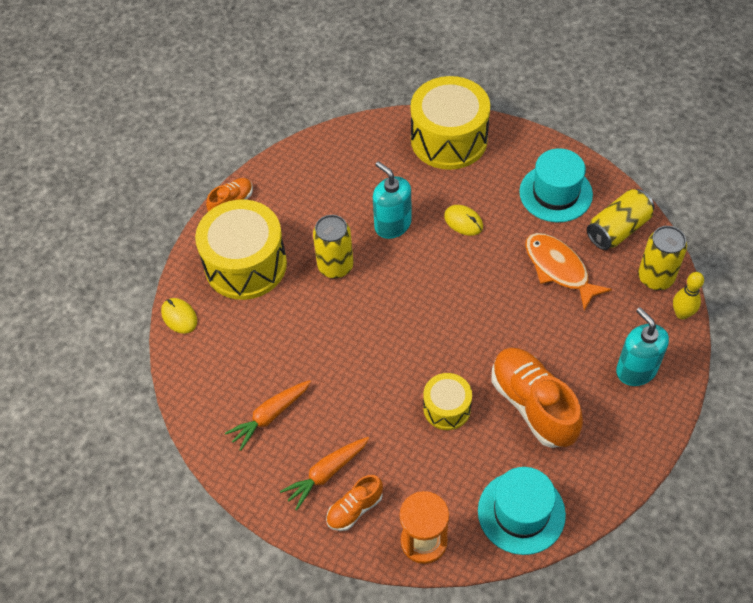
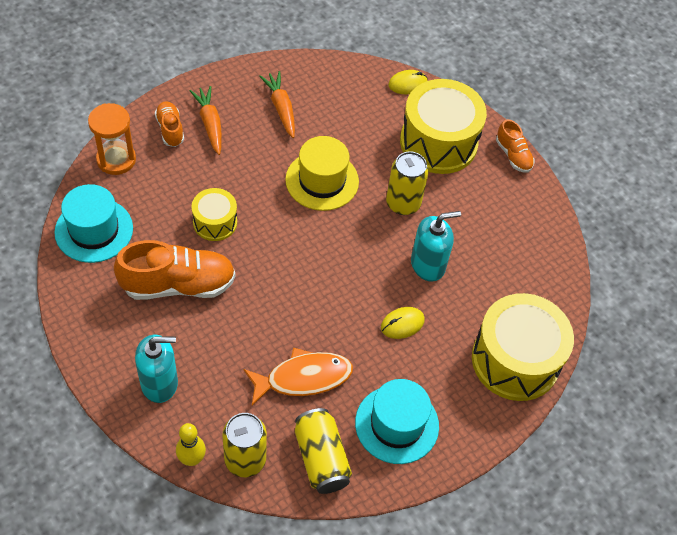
camera: 105 degrees right, 0 degrees up
(345, 340) = (322, 180): none -> yellow hat

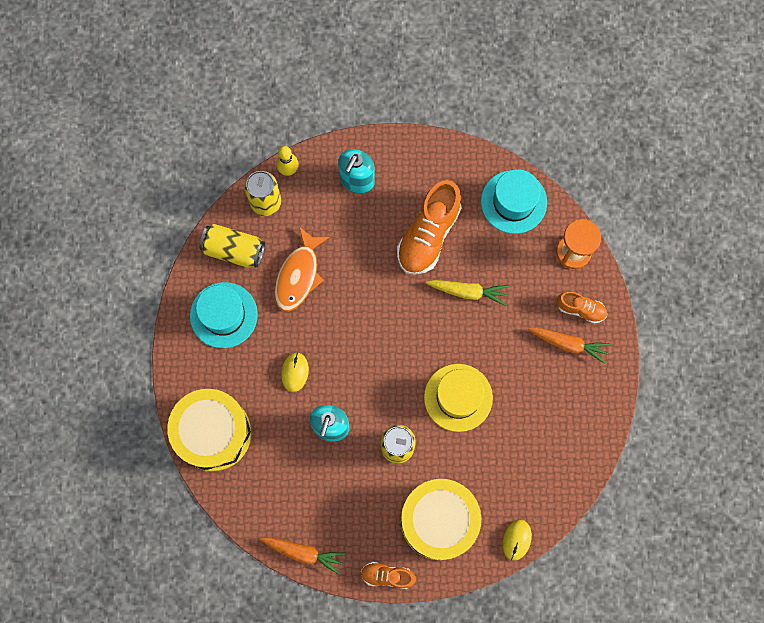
camera: 130 degrees right, 20 degrees up
(215, 222) = (468, 292): yellow drum -> yellow carrot
(281, 108) = (552, 412): orange carrot -> orange carrot (303, 553)

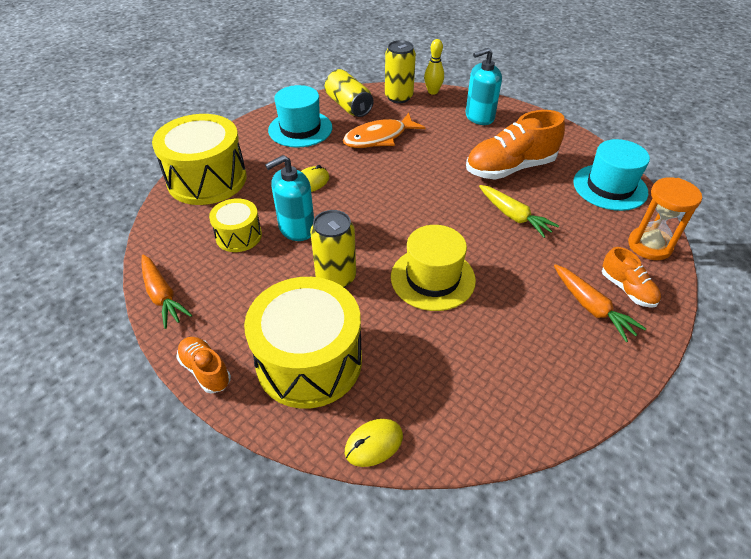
camera: 40 degrees right, 30 degrees down
(298, 466) = (239, 236): none -> yellow drum

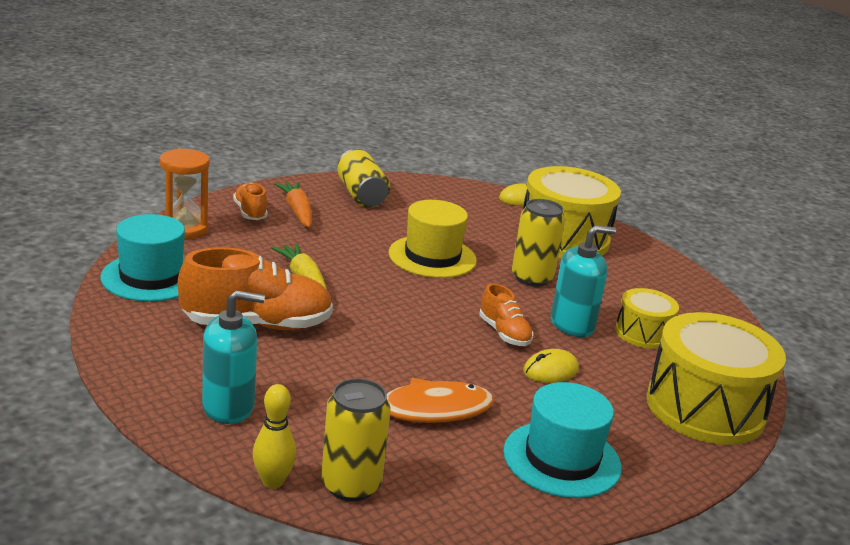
camera: 170 degrees left, 20 degrees down
(162, 296) = (711, 303): orange carrot -> none
(205, 370) = (652, 252): orange shoe -> orange shoe (504, 333)
(348, 106) = (461, 488): yellow can -> yellow can (361, 195)

